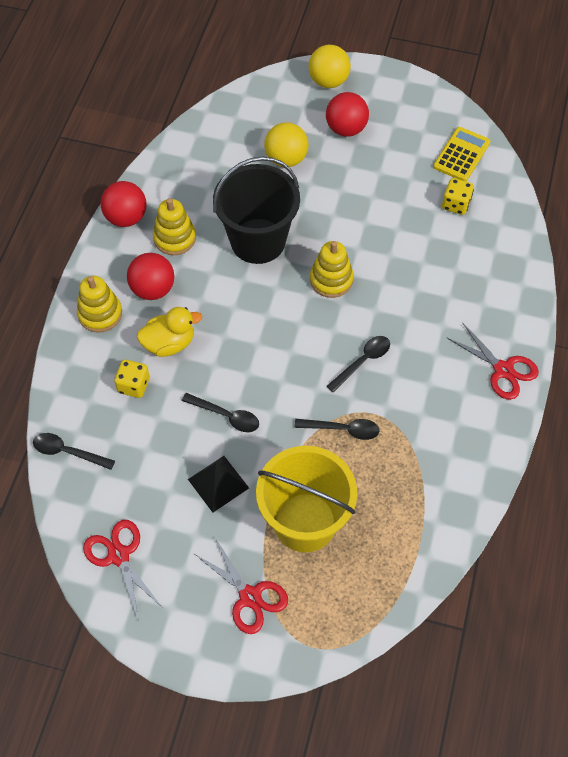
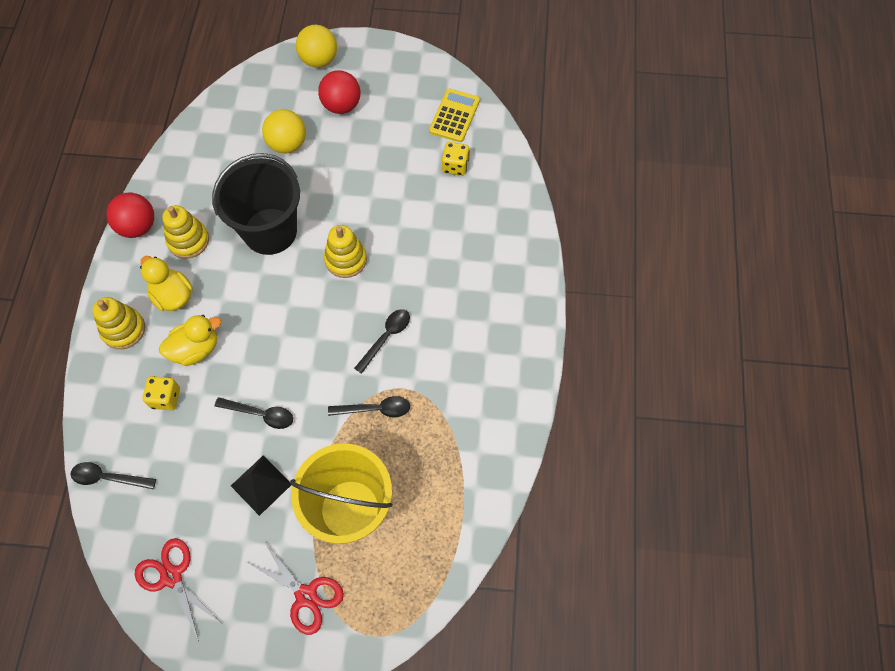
camera: 10 degrees left, 5 degrees up
(153, 289) = (173, 296): red ball -> yellow duck
(503, 370) = (520, 324): red scissors -> none

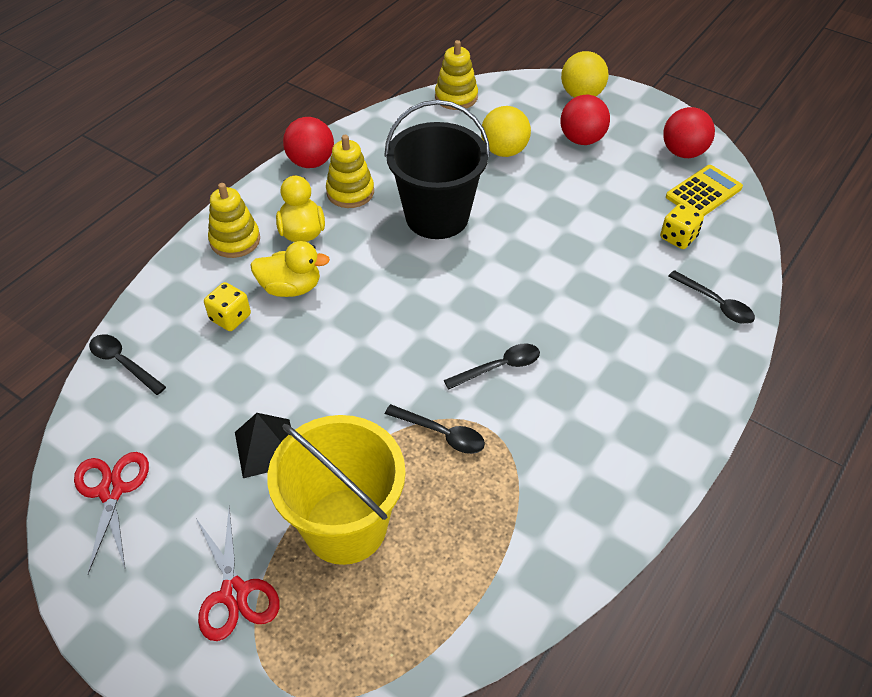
camera: 30 degrees right, 15 degrees down
(261, 414) = (314, 378): black spoon -> black spoon (716, 304)
(346, 259) = (500, 274): yellow stacking toy -> yellow stacking toy (456, 97)
(423, 84) = (683, 152): none -> red ball

